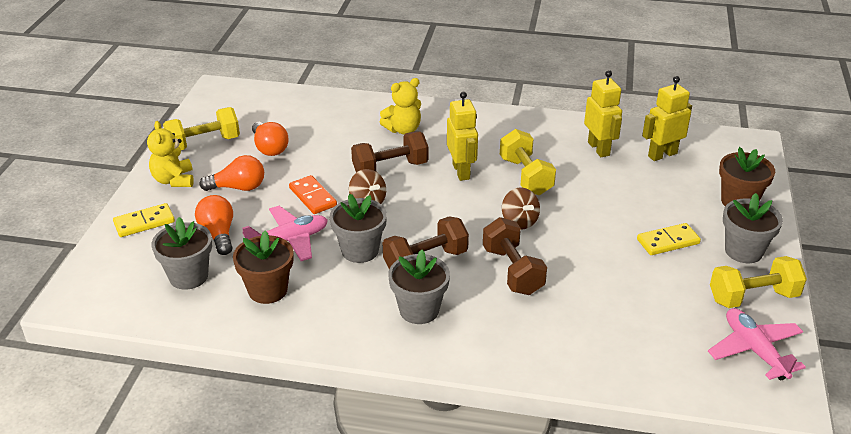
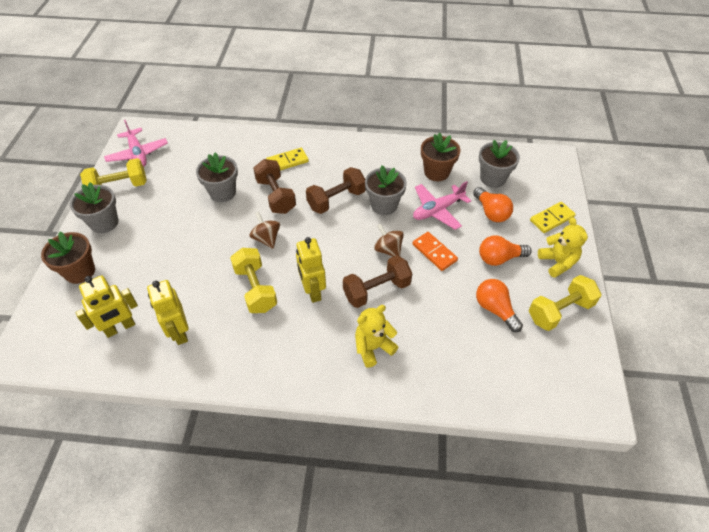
camera: 175 degrees right, 15 degrees up
(419, 310) = (337, 165): grey flower pot -> grey flower pot (222, 192)
(668, 241) = (157, 227): yellow domino -> yellow domino (287, 161)

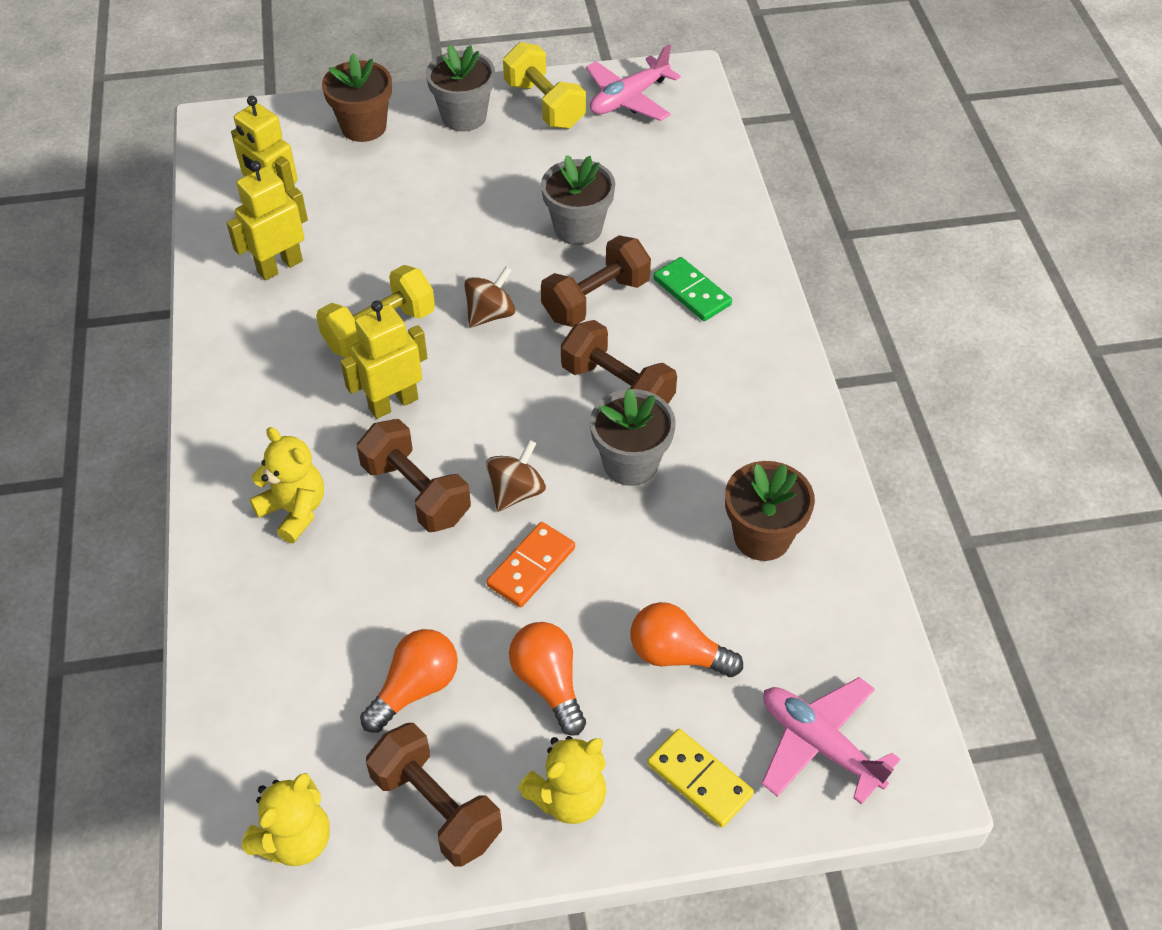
camera: 75 degrees right, 0 degrees up
(287, 161) = (692, 292): yellow domino -> green domino
(437, 210) = (648, 556): pink plane -> pink plane (819, 744)
(491, 212) = (677, 654): orange light bulb -> orange light bulb turned 60 degrees clockwise
(492, 178) = (786, 647): grey flower pot -> none
(559, 311) = (436, 807): yellow dumbbell -> brown dumbbell
(574, 372) = (295, 840): none -> yellow teddy bear

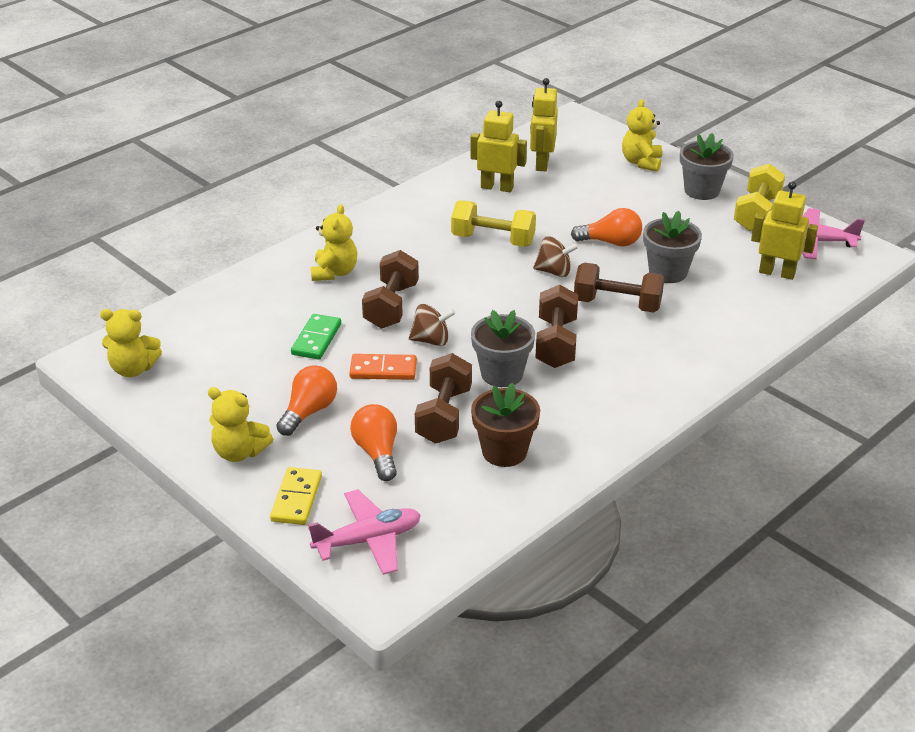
camera: 55 degrees right, 15 degrees down
(363, 127) = (641, 162): brown flower pot -> yellow teddy bear
(393, 403) = (445, 269): yellow robot -> yellow robot (777, 273)
(415, 688) = (260, 366): orange light bulb -> orange light bulb (611, 242)
(436, 807) = (192, 407): brown dumbbell -> brown dumbbell (444, 415)
(692, 292) = (674, 339): green domino -> green domino (316, 339)
(819, 744) = (368, 540): pink plane -> pink plane turned 60 degrees clockwise

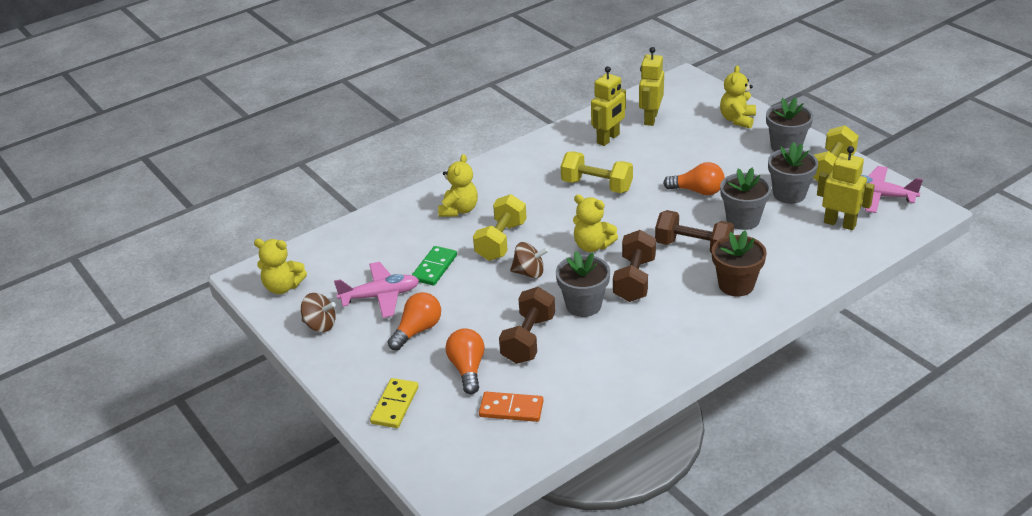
camera: 10 degrees right, 0 degrees up
(239, 452) = (355, 362): yellow teddy bear -> yellow teddy bear (592, 246)
(368, 540) = (447, 444): pink plane -> pink plane (380, 296)
(383, 370) = (485, 297): orange domino -> orange domino (511, 409)
(391, 306) = (501, 241): brown dumbbell -> yellow dumbbell
(497, 187) = (608, 139): yellow robot -> yellow robot turned 105 degrees clockwise
(504, 451) = (573, 374): brown flower pot -> brown flower pot (736, 285)
(554, 272) = (644, 216): brown spinning top -> brown spinning top (320, 325)
(715, 242) = (789, 194): none -> grey flower pot

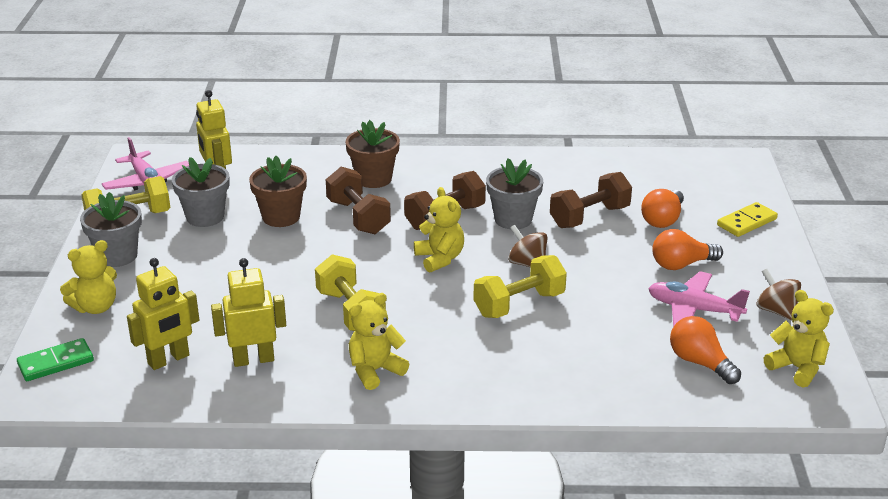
camera: 145 degrees left, 5 degrees down
(434, 268) = (614, 311): green domino -> green domino (56, 362)
(459, 210) = (525, 360): yellow teddy bear -> yellow teddy bear (375, 371)
(511, 409) = (653, 183): orange domino -> none
(698, 191) = (271, 258): orange light bulb -> orange light bulb (700, 363)
(743, 220) = (281, 217): grey flower pot -> brown flower pot

